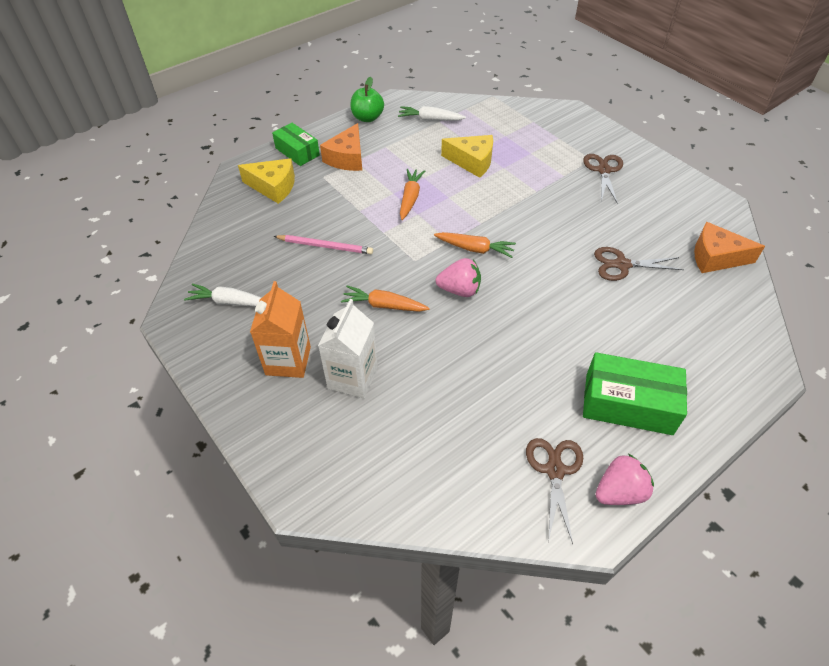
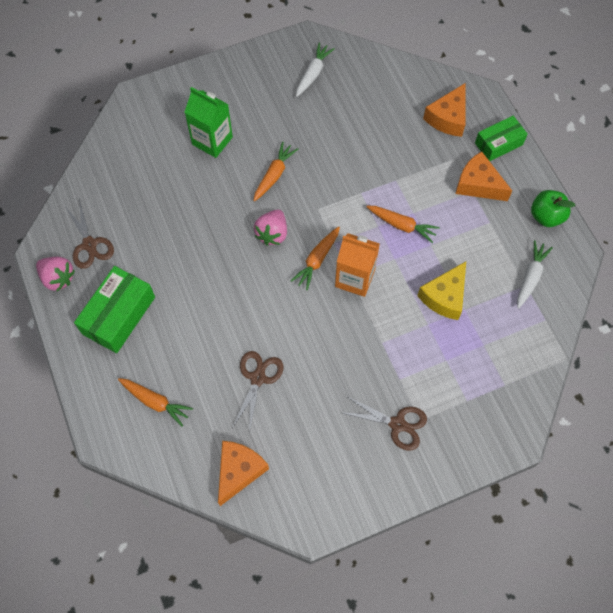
camera: 105 degrees right, 15 degrees up
(273, 187) = (448, 118): yellow cheese -> orange cheese
(288, 361) = (242, 104): orange carton -> orange carton (355, 278)
(325, 246) = (356, 146): pink pencil -> none
(352, 378) = (212, 141): white carton -> green carton
(555, 470) = (89, 245): brown scissors -> brown scissors turned 45 degrees clockwise
(619, 492) = (58, 278): pink strawberry -> pink strawberry turned 45 degrees counterclockwise
(699, 338) = (155, 402): none -> orange carrot

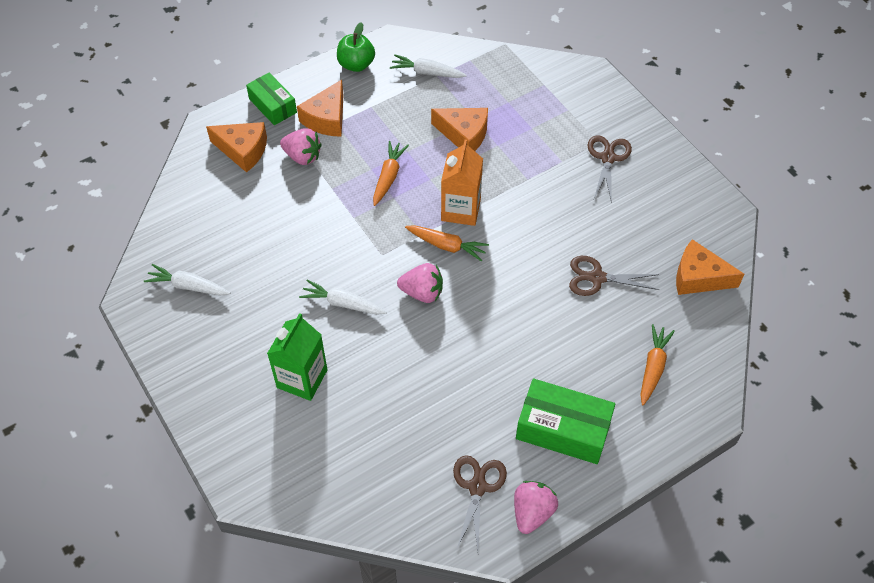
camera: 100 degrees left, 10 degrees down
(89, 245) = (477, 487): brown scissors -> brown scissors turned 45 degrees counterclockwise
(274, 175) = (343, 303): orange carrot -> white carrot
(435, 161) = (302, 156): none -> pink strawberry
(444, 296) = (464, 135): yellow cheese -> orange cheese

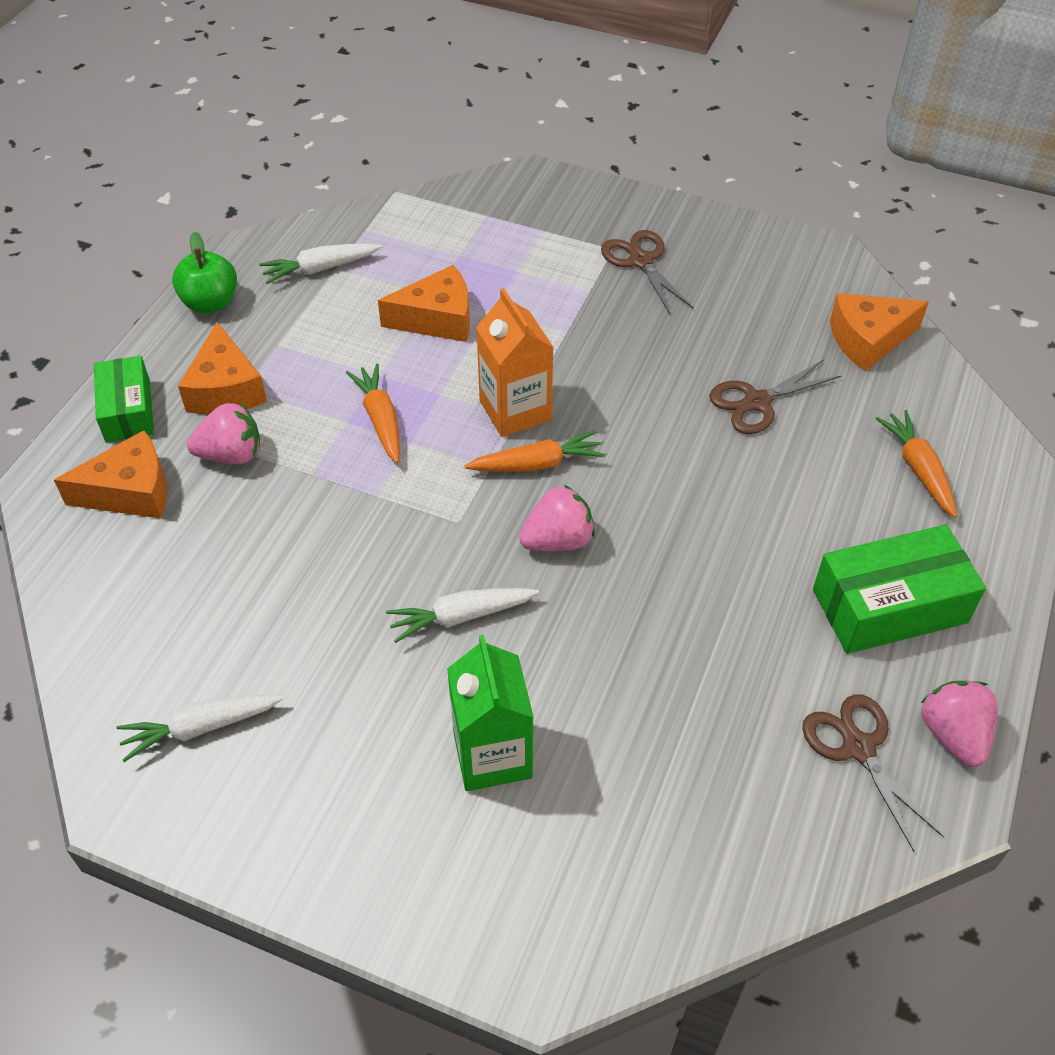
camera: 35 degrees left, 5 degrees down
(272, 106) = (128, 411): green box -> green box turned 60 degrees clockwise

